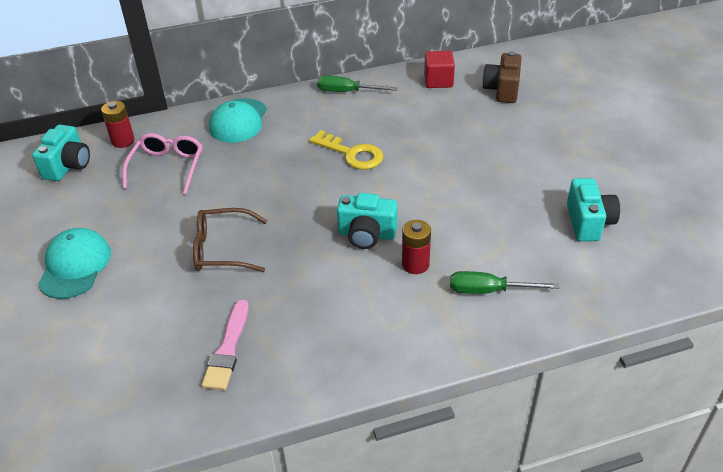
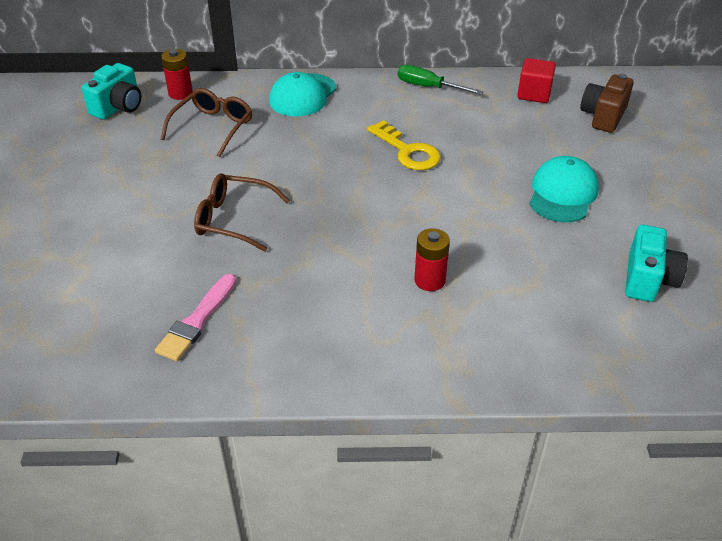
camera: 15 degrees right, 0 degrees up
(75, 266) = (84, 204): turquoise cap -> turquoise cap (562, 193)
(167, 167) = (213, 127): pink glasses -> brown glasses
(366, 234) = (389, 237): turquoise camera -> none
(489, 290) = (501, 327): green screwdriver -> none

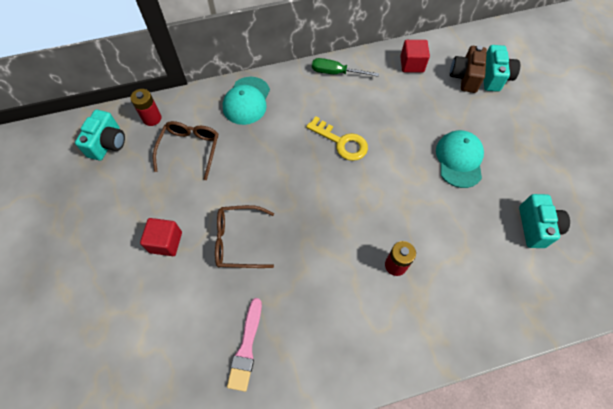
camera: 15 degrees left, 20 degrees up
(144, 204) = (166, 242): none -> red cube
(645, 122) = (494, 77): none -> turquoise camera

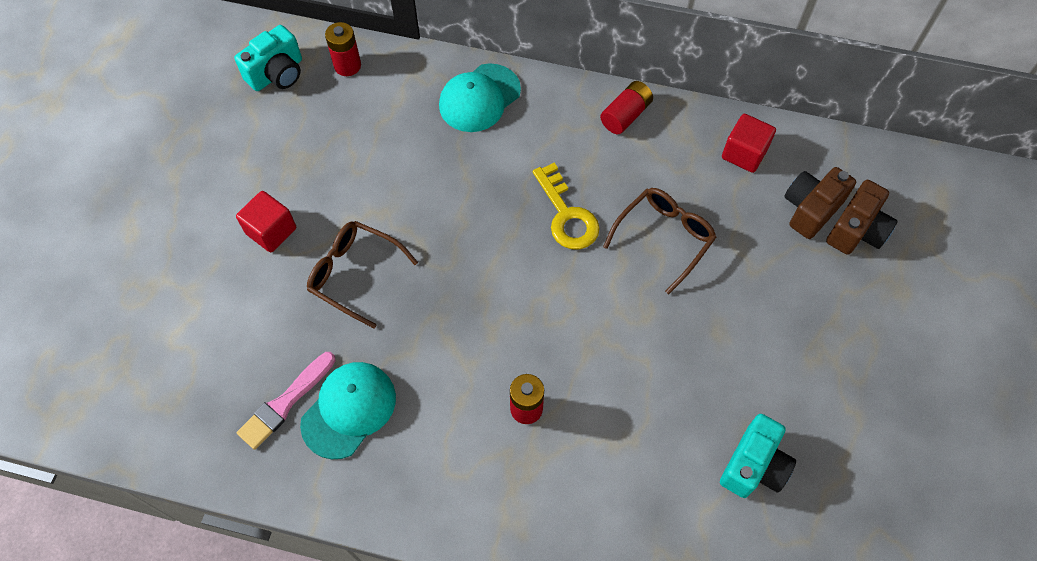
camera: 30 degrees right, 0 degrees up
(190, 149) = (368, 129): brown glasses -> brown glasses (664, 238)
(336, 73) = (625, 115): green screwdriver -> red battery
(459, 159) = (713, 320): turquoise cap -> turquoise cap (349, 410)
(494, 77) = (856, 230): turquoise camera -> brown camera

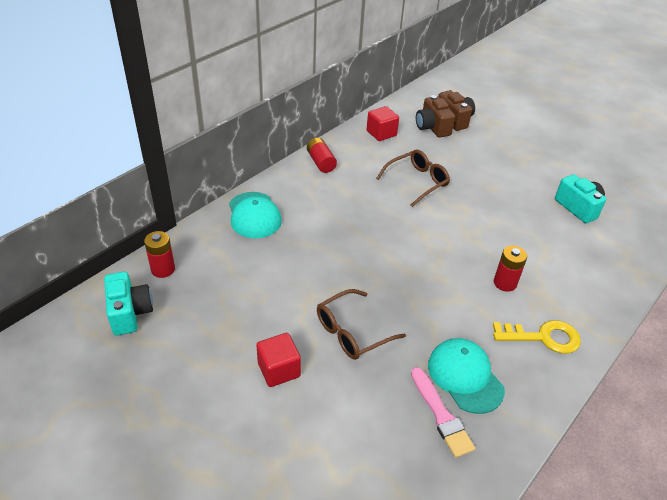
camera: 65 degrees left, 20 degrees down
(566, 215) = (374, 212): yellow key -> yellow key (543, 337)
(664, 238) = (417, 182): brown glasses -> brown glasses turned 75 degrees clockwise

